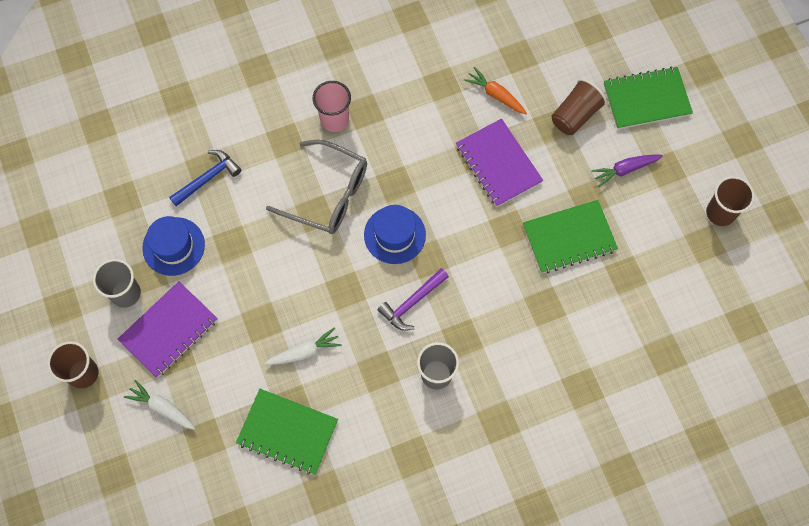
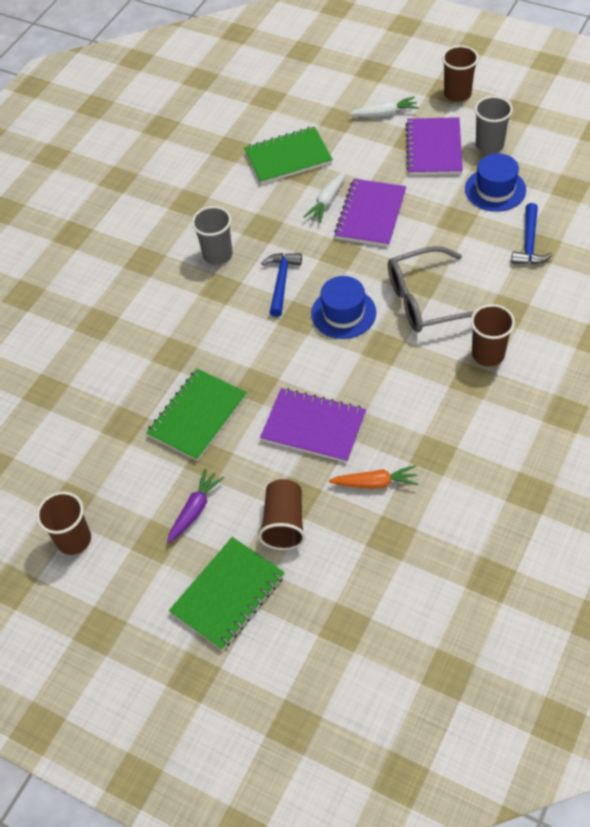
camera: 145 degrees right, 15 degrees down
(286, 307) = (370, 214): none -> purple notebook
(334, 119) = (488, 354): pink cup -> brown cup
(412, 303) = (281, 282): purple hammer -> blue hammer

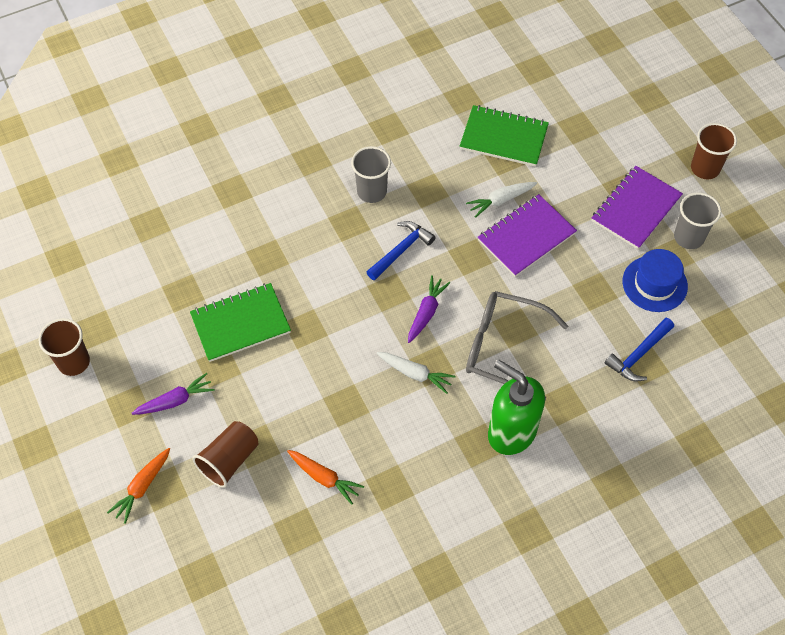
camera: 30 degrees right, 5 degrees up
(228, 594) = (142, 487): green notebook -> orange carrot
(313, 427) = (318, 396): purple notebook -> none
(343, 313) = (426, 312): blue hat -> purple carrot
(384, 114) = (622, 147): white carrot -> white carrot (415, 373)
(488, 354) = (511, 432): brown cup -> green soap dispenser

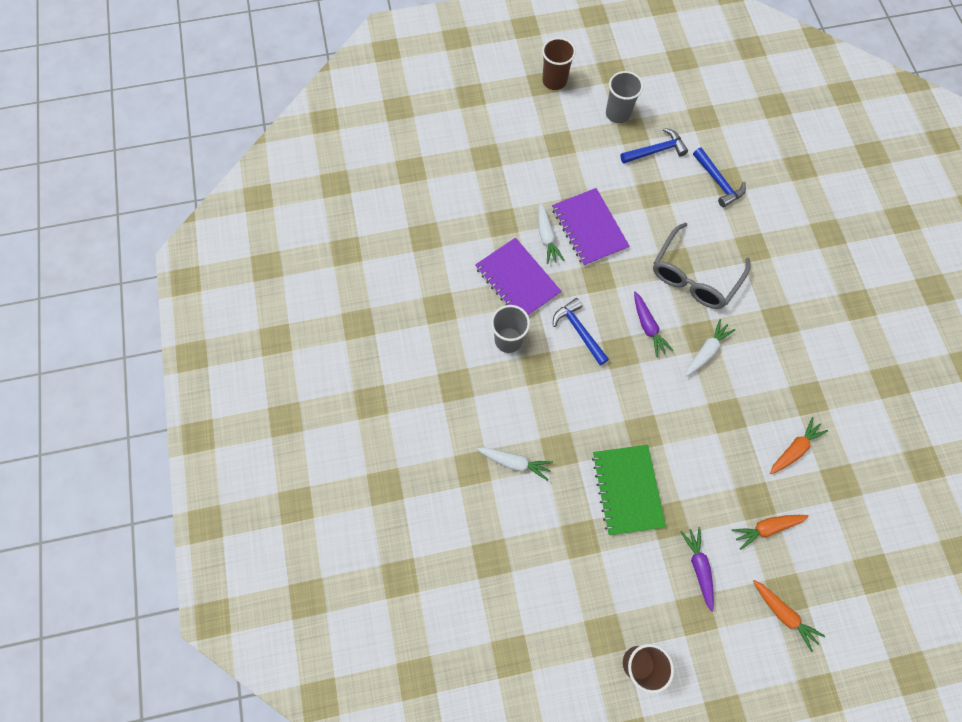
camera: 75 degrees left, 10 degrees up
(229, 460) = (766, 528): brown cup -> orange carrot
(245, 223) = (514, 462): none -> white carrot
(426, 312) = (648, 327): purple carrot -> purple carrot turned 150 degrees counterclockwise
(503, 138) = (480, 216): green notebook -> none
(511, 432) = (772, 292): green soap dispenser -> none
(636, 209) = (581, 141): purple notebook -> purple notebook (517, 280)
(654, 284) = (656, 150): blue hat -> blue hammer

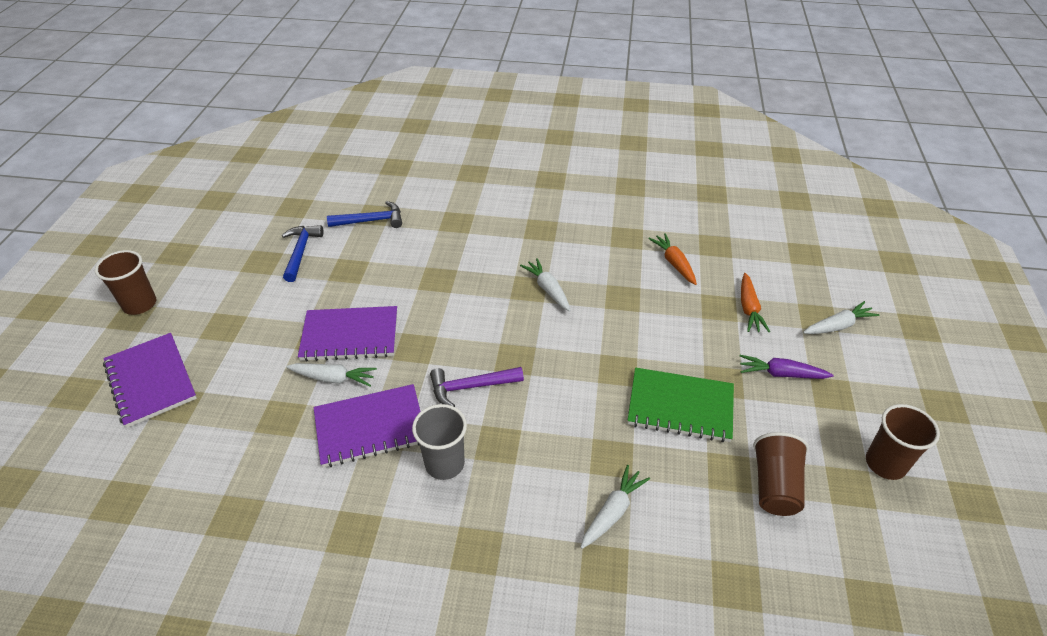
camera: 70 degrees left, 25 degrees down
(496, 130) = (151, 381): none -> purple notebook
(579, 331) = (470, 387): blue hammer -> purple hammer
(581, 575) = (775, 486): none -> brown cup
(618, 114) = (232, 266): grey cup -> none
(648, 327) = (497, 325): purple carrot -> none
(694, 276) = (461, 271): grey glasses -> none
(783, 614) = (838, 326): orange carrot -> white carrot

